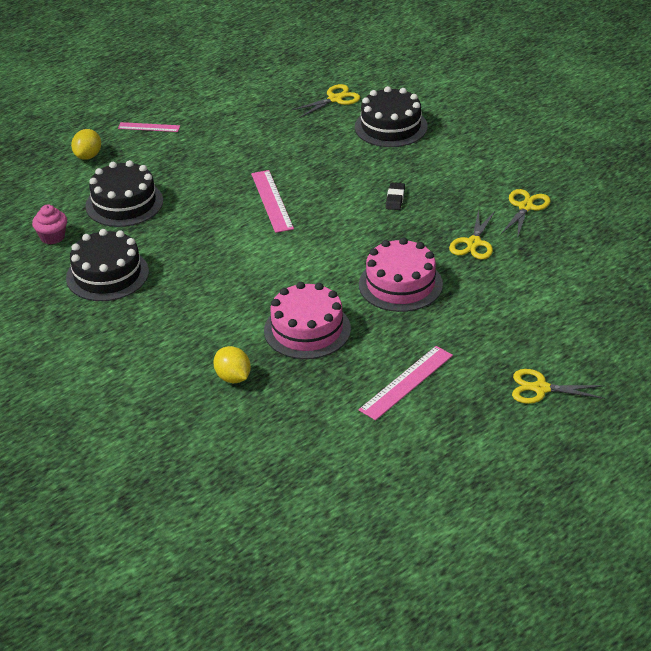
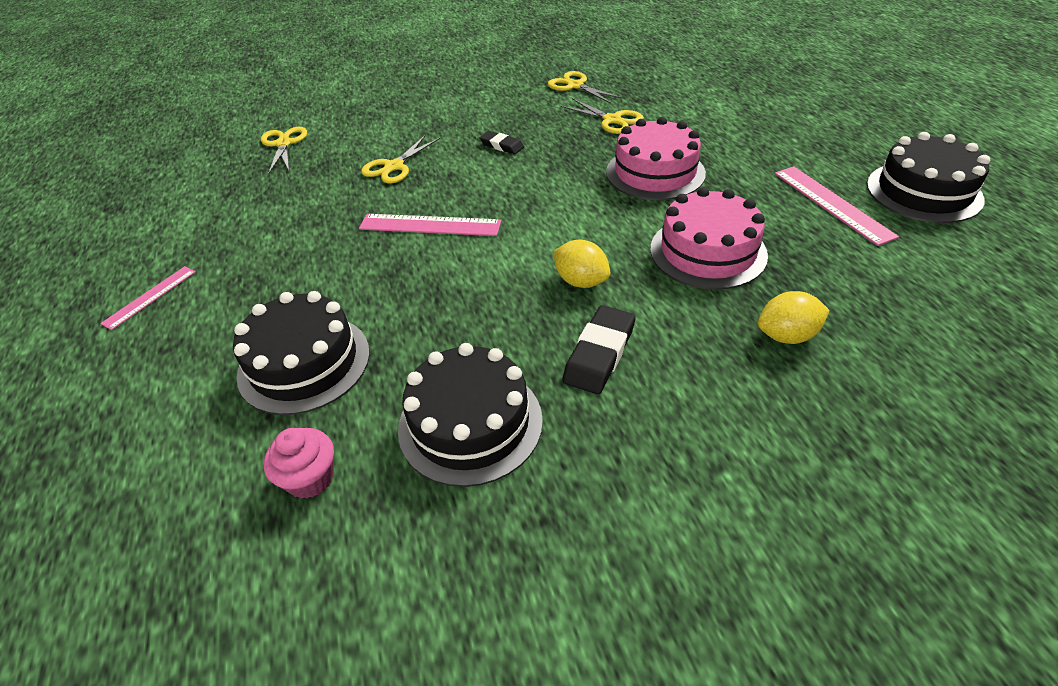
camera: 65 degrees left, 5 degrees up
(88, 156) = (138, 380): yellow lemon -> yellow lemon (581, 281)
(181, 305) = (599, 353): none -> black eraser
(391, 127) = (374, 123): black cake -> black cake (923, 192)
(540, 388) = (860, 133): yellow scissors -> yellow scissors (394, 167)

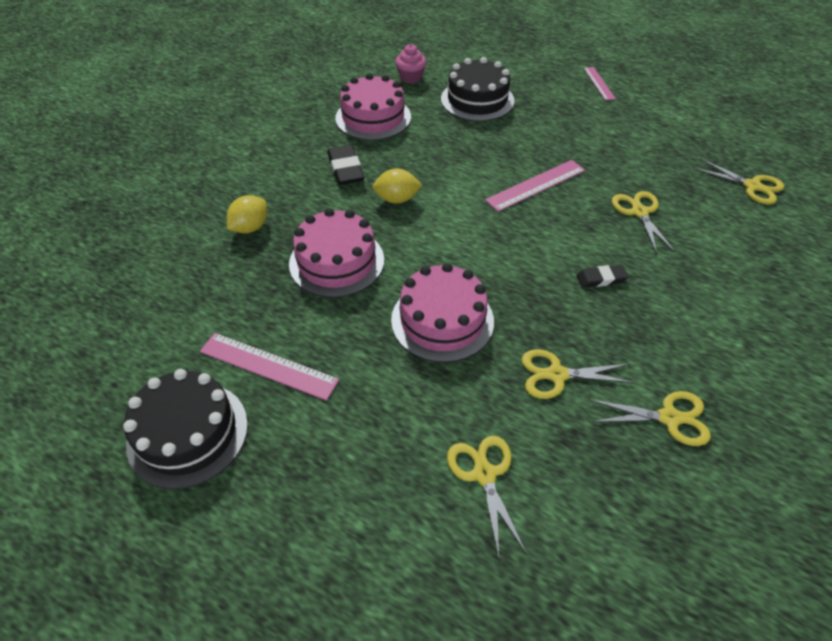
camera: 135 degrees right, 5 degrees up
(470, 423) = (373, 117): black cake -> pink cake
(712, 105) = (484, 474): none -> yellow scissors

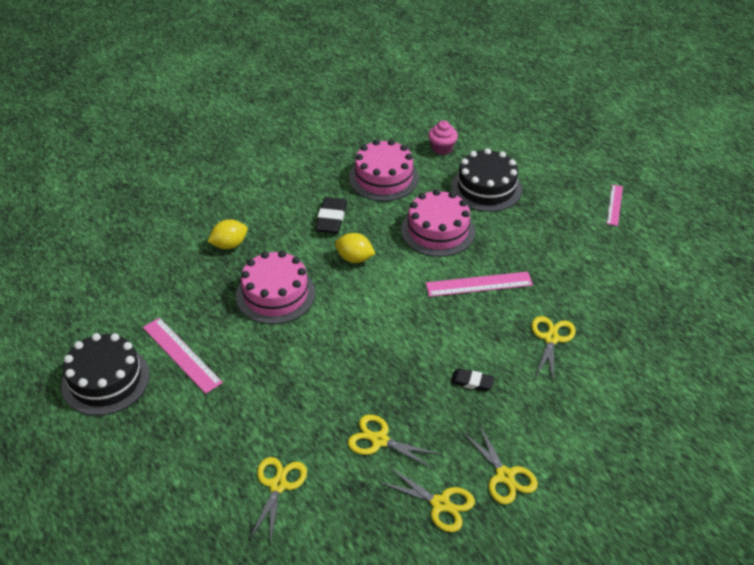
camera: 25 degrees right, 5 degrees down
(442, 320) = (323, 368): pink cake -> pink cake (438, 230)
(752, 186) = (678, 351): yellow scissors -> yellow scissors (505, 476)

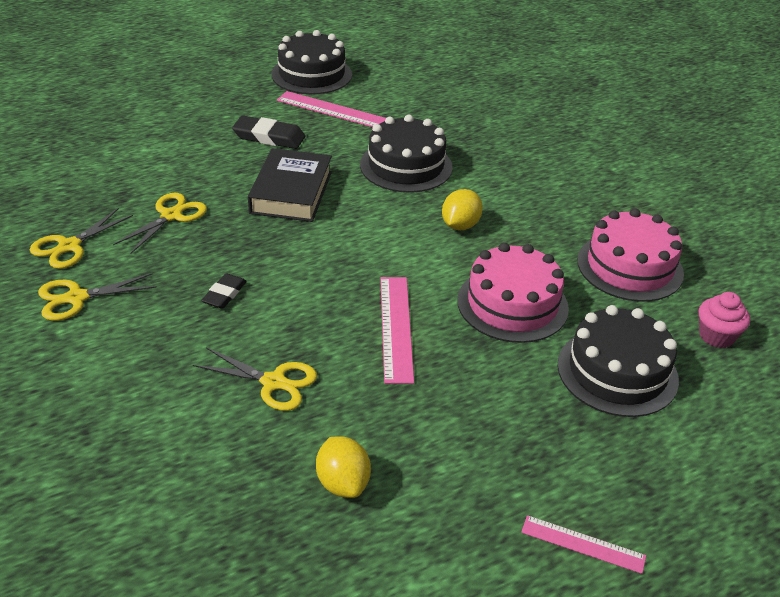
camera: 95 degrees right, 5 degrees down
(181, 354) = (331, 110): pink ruler -> pink ruler turned 60 degrees clockwise
(229, 245) = (491, 141): yellow lemon -> yellow lemon (343, 483)
(275, 294) = (406, 166): pink cake -> black cake
(278, 485) = (149, 153): yellow scissors -> none
(328, 363) = (291, 192): none -> black book
(331, 218) = (538, 214): black eraser -> black eraser (269, 137)

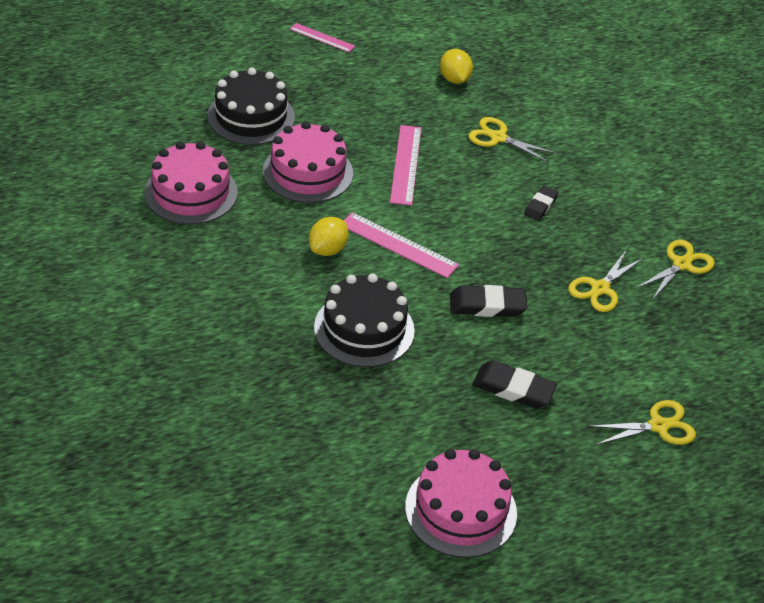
camera: 175 degrees left, 5 degrees up
(76, 298) = (657, 215): yellow scissors -> yellow scissors (658, 426)
(291, 192) = (487, 305): black book -> black eraser
(311, 74) = (461, 510): black cake -> pink cake
(331, 110) = (438, 431): pink ruler -> pink ruler (398, 245)
(716, 336) = (158, 131): pink cupcake -> none

